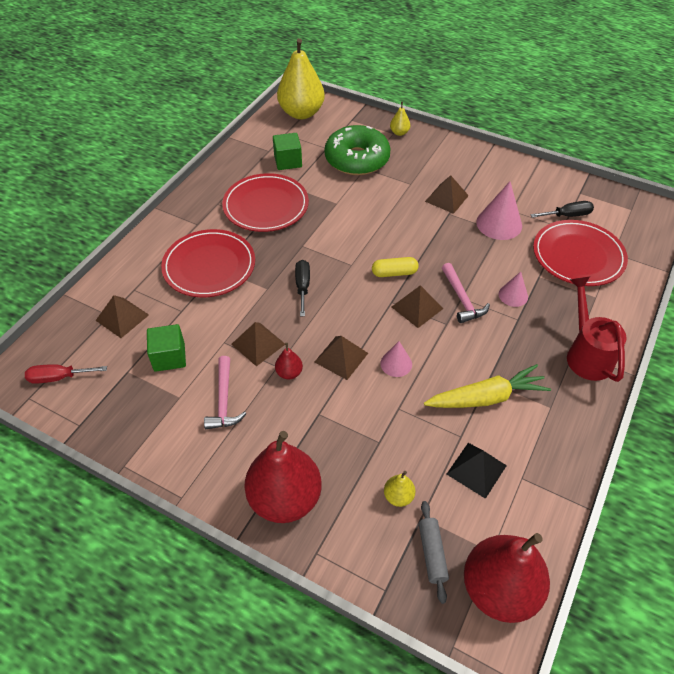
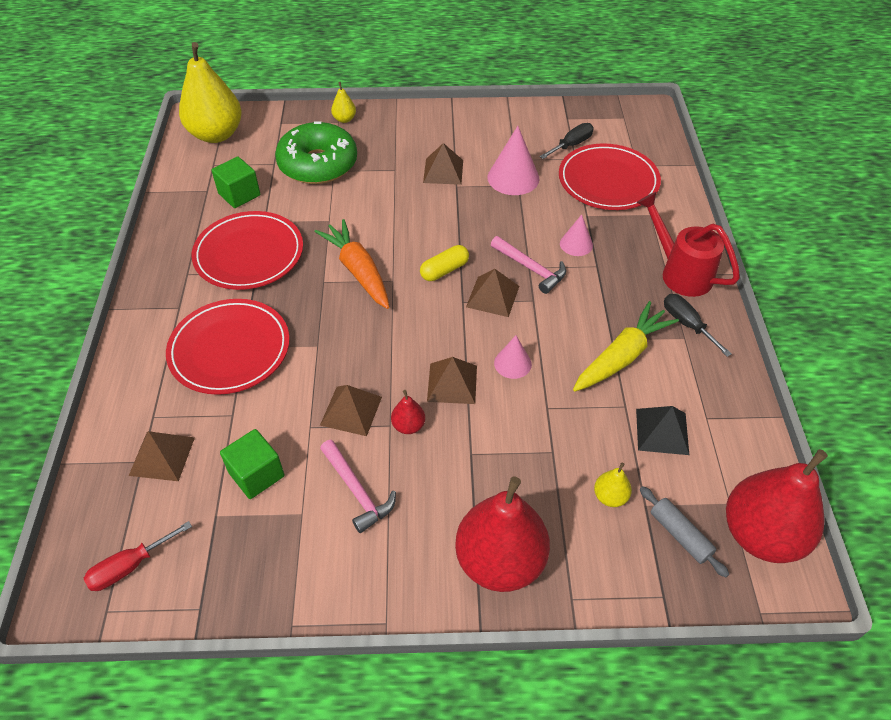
camera: 30 degrees left, 0 degrees up
(302, 287) = (356, 326): black screwdriver -> black screwdriver (687, 324)
(331, 248) = (358, 271): none -> orange carrot

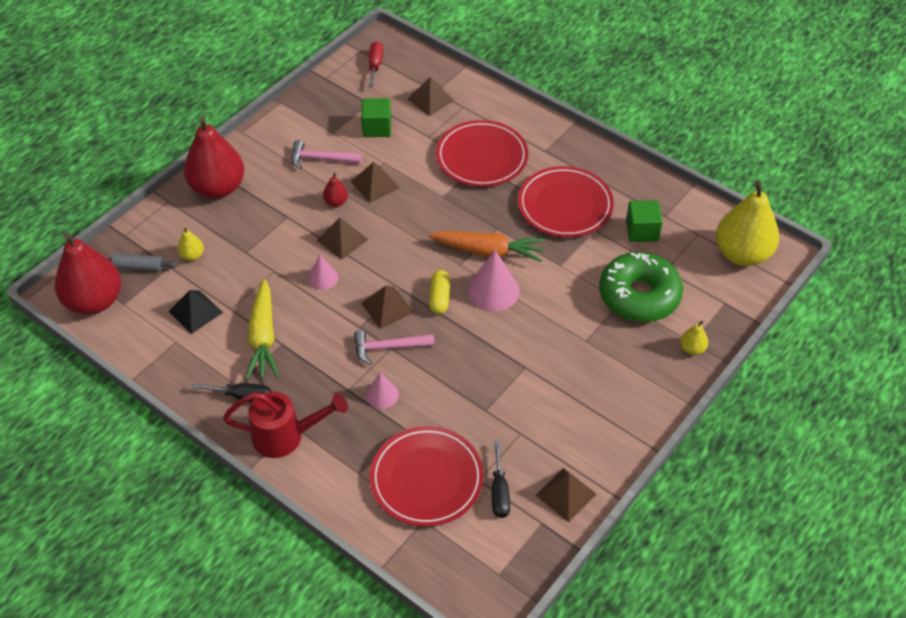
camera: 130 degrees right, 0 degrees up
(443, 171) = (552, 371): brown pyramid -> brown pyramid (566, 494)
(513, 178) = (497, 413): pink cone -> pink cone (493, 290)

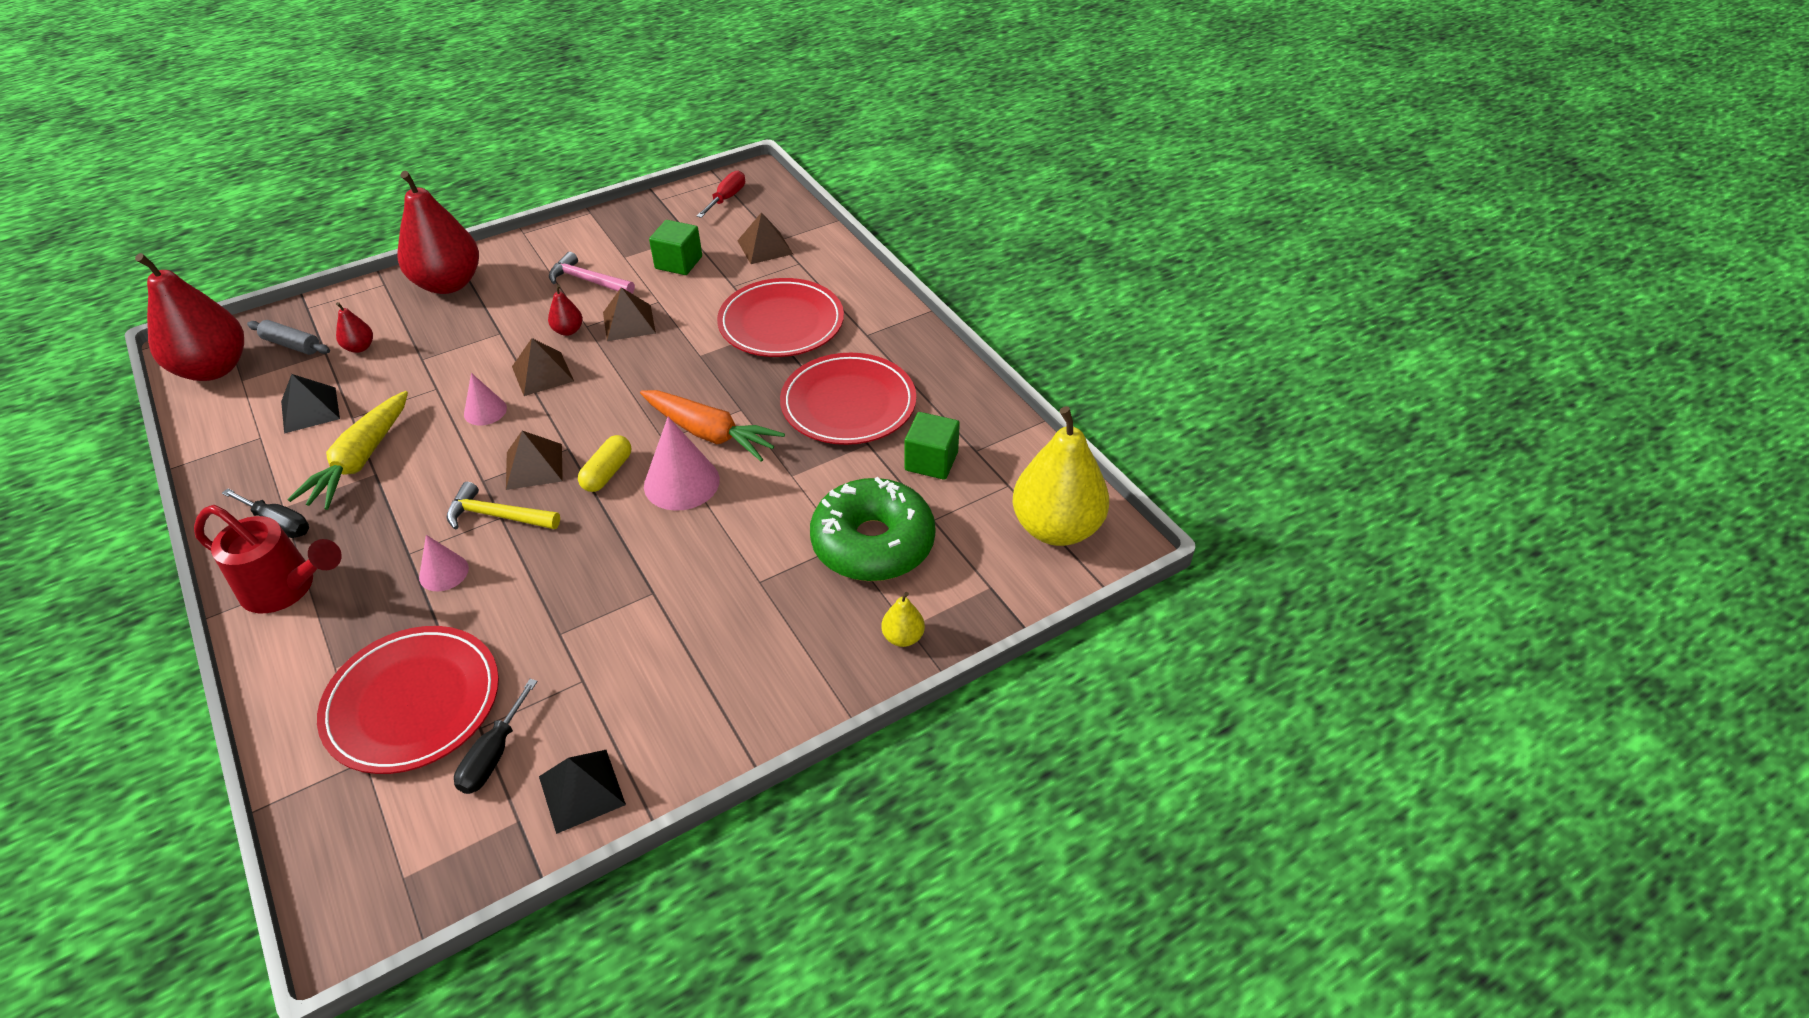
camera: 20 degrees right, 5 degrees down
(192, 255) = (360, 347): yellow pear -> red pear
(389, 347) = (498, 516): pink hammer -> yellow hammer
(566, 494) = (581, 790): brown pyramid -> black pyramid

